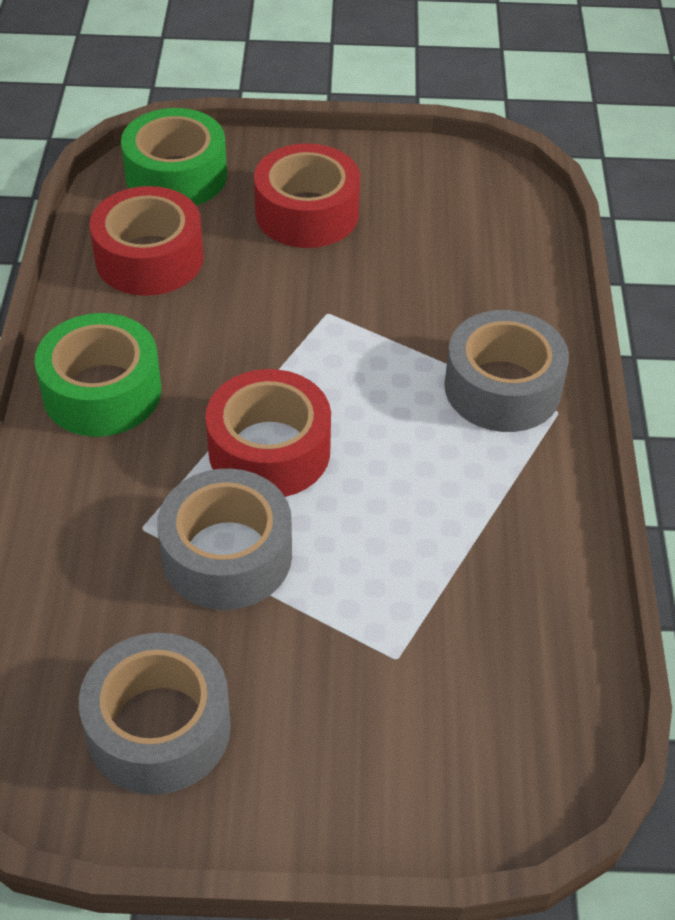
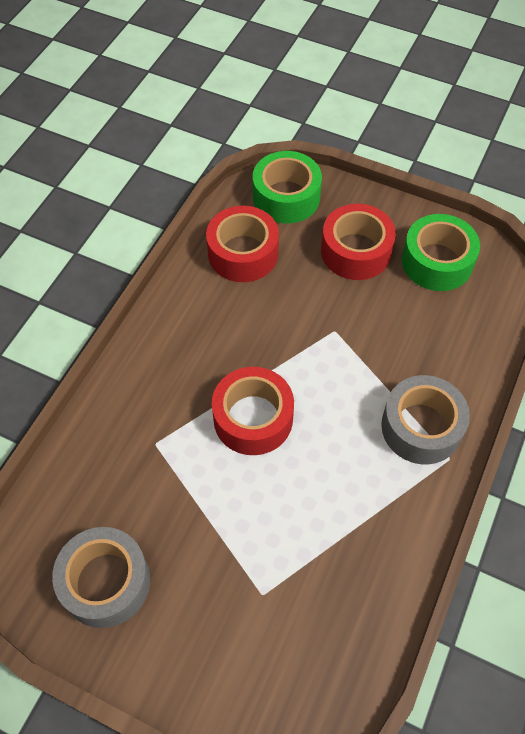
camera: 25 degrees right, 10 degrees up
(102, 392) = (173, 340): green tape -> green tape (437, 262)
(227, 555) = (195, 482): grey tape -> none

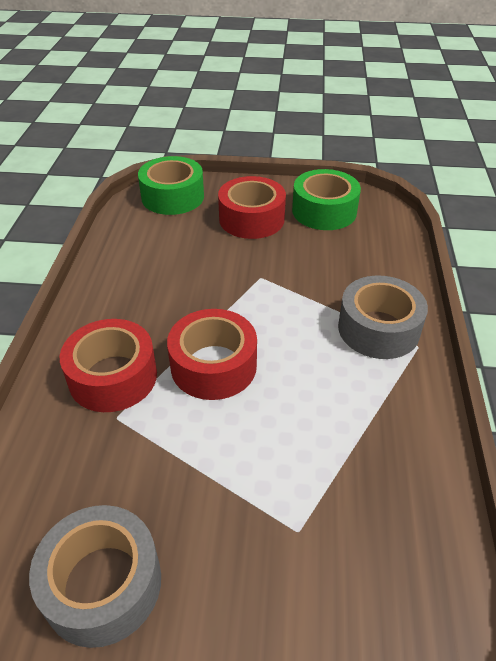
camera: 20 degrees left, 15 degrees down
(243, 253) = (149, 242): red tape -> red tape (113, 377)

